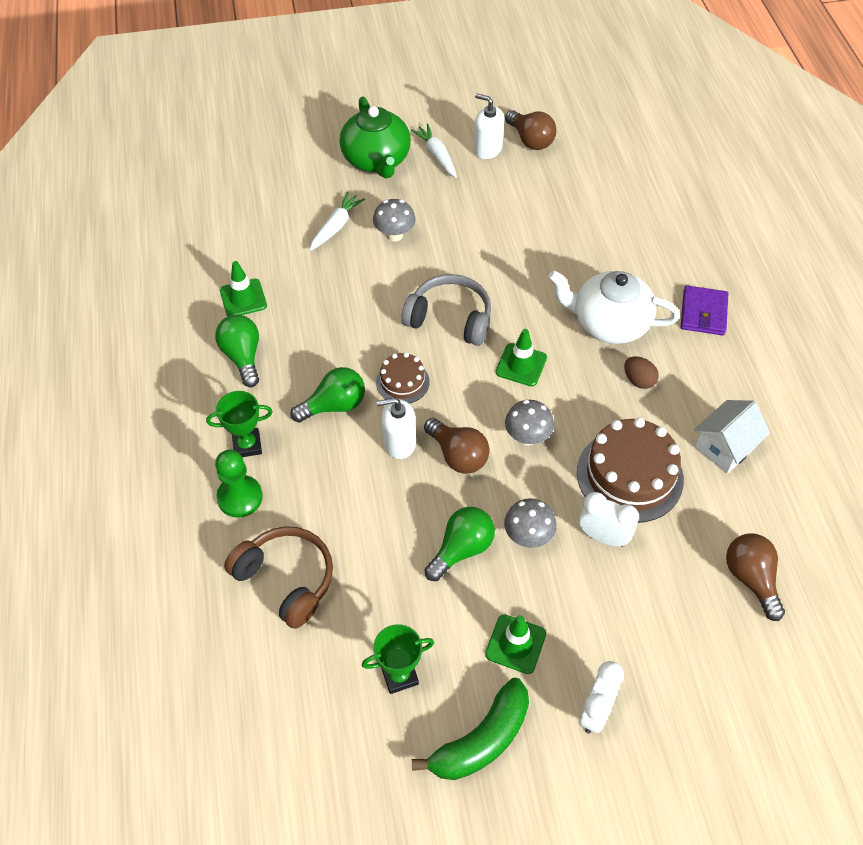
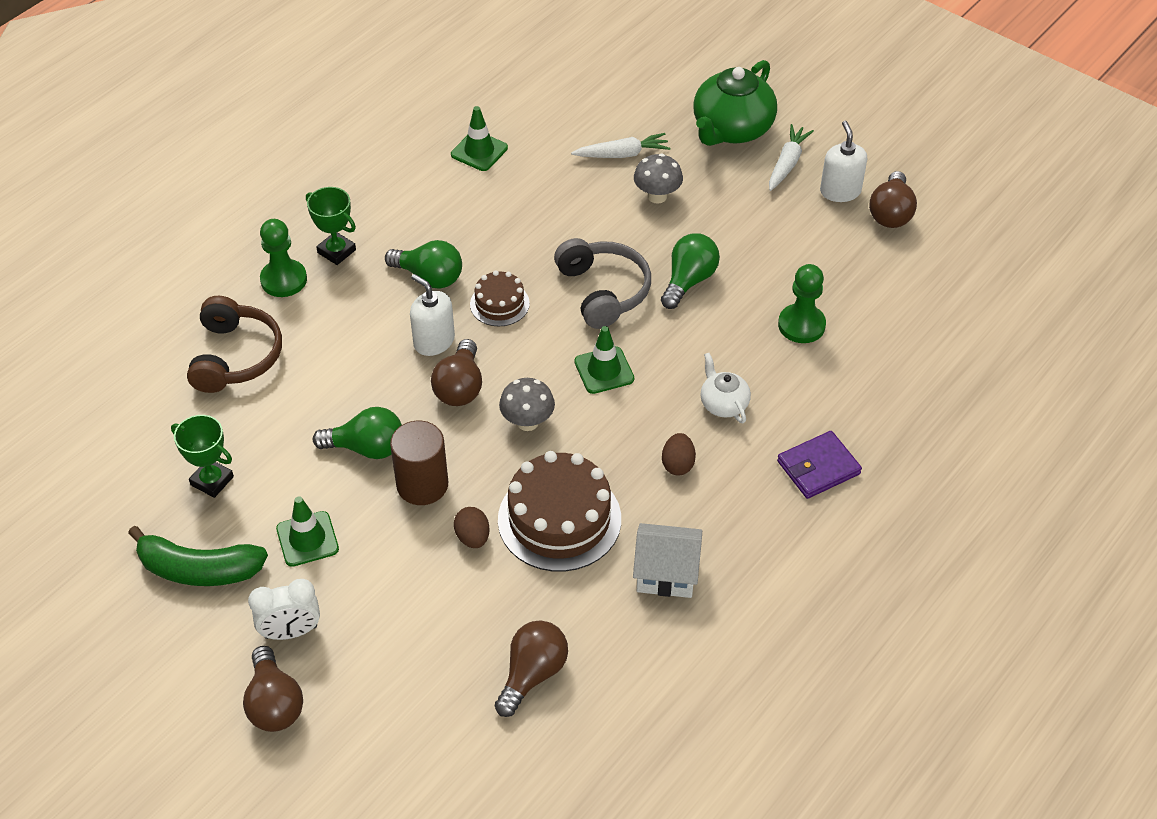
camera: 50 degrees right, 5 degrees down
(243, 356) = (420, 191): green light bulb -> green light bulb (689, 281)
(528, 536) = (422, 485): grey mushroom -> brown cylinder
(580, 242) = (801, 325): none -> green pawn
(603, 537) = (473, 537): white clock -> brown egg
(609, 323) = (723, 403): white teapot -> white teapot, size x0.52
(655, 765) = (274, 703): none -> brown light bulb

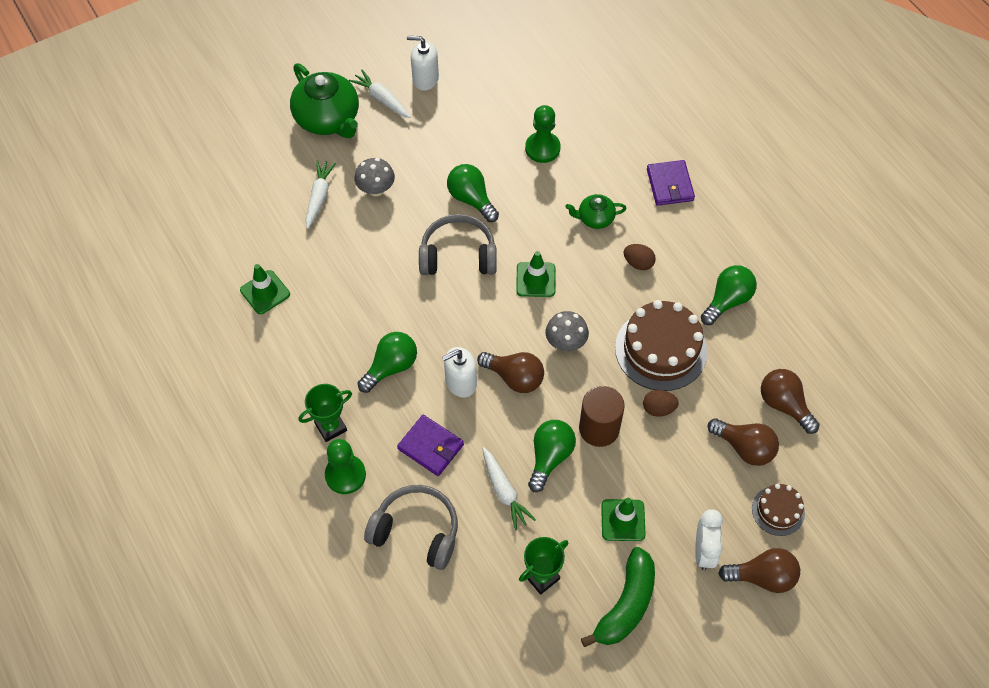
camera: 70 degrees left, 10 degrees up
(235, 356) = (416, 532): brown headphones -> grey headphones
(308, 418) = (504, 492): none -> white carrot
(342, 339) = (431, 447): none -> purple wallet
(499, 304) = (441, 327): brown cake -> brown cake (778, 510)
(666, 573) = (727, 301): white house -> green light bulb
(723, 403) = (595, 218): white teapot -> green teapot
(890, 213) = (460, 59): brown light bulb -> brown light bulb (744, 448)

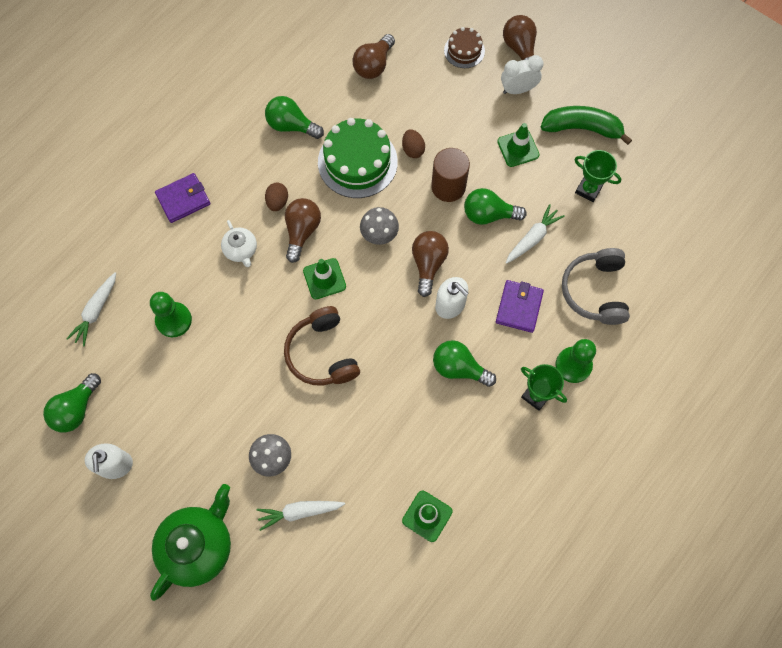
camera: 110 degrees left, 10 degrees up
(381, 99) = (155, 500): white carrot -> white carrot (96, 311)
(458, 256) = (322, 353): grey headphones -> brown headphones
(471, 199) = (254, 364): green light bulb -> green light bulb (76, 409)
(595, 218) = (241, 250): green teapot -> white teapot
(661, 349) = (357, 162): brown cake -> green cake
(744, 448) = (422, 83): brown light bulb -> brown light bulb (302, 231)

